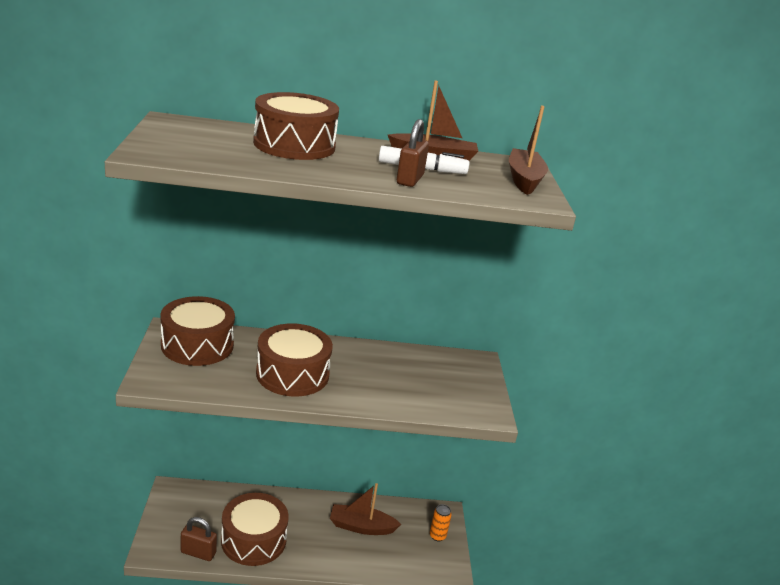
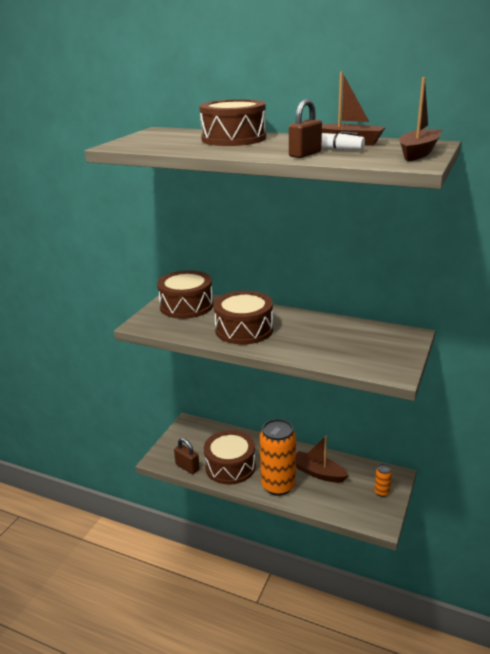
camera: 30 degrees right, 0 degrees up
(322, 553) = (278, 485): none -> orange can

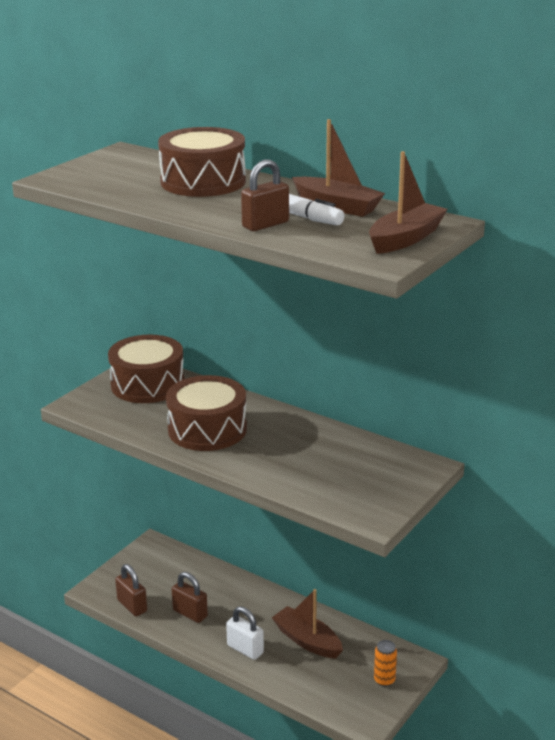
camera: 10 degrees right, 0 degrees up
(230, 466) = (190, 613): brown drum -> brown padlock
(278, 485) = (245, 649): orange can -> white padlock

